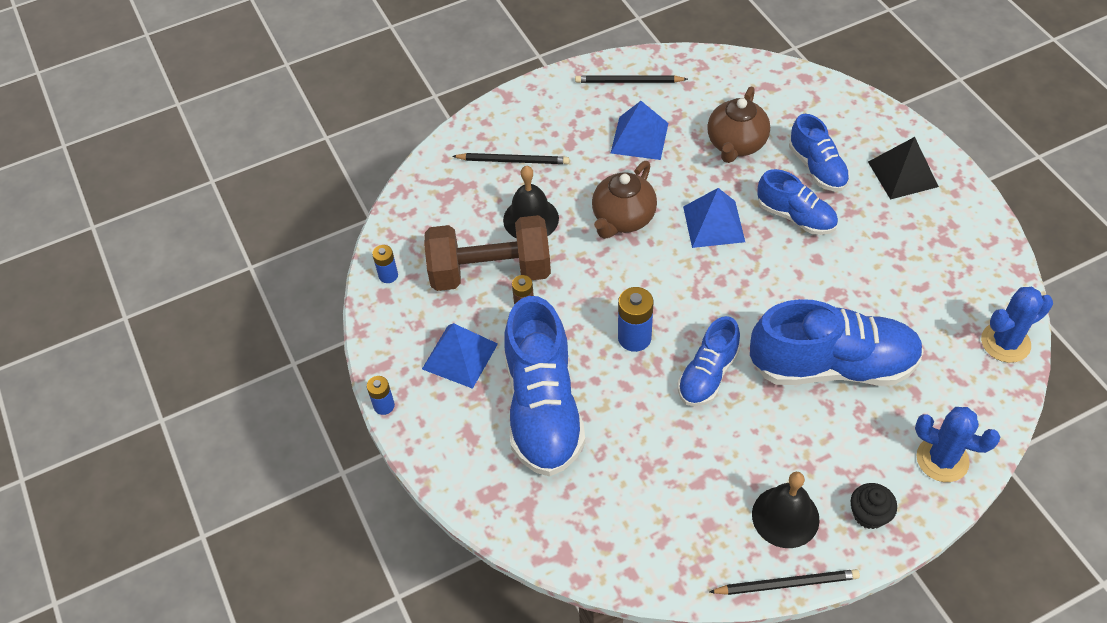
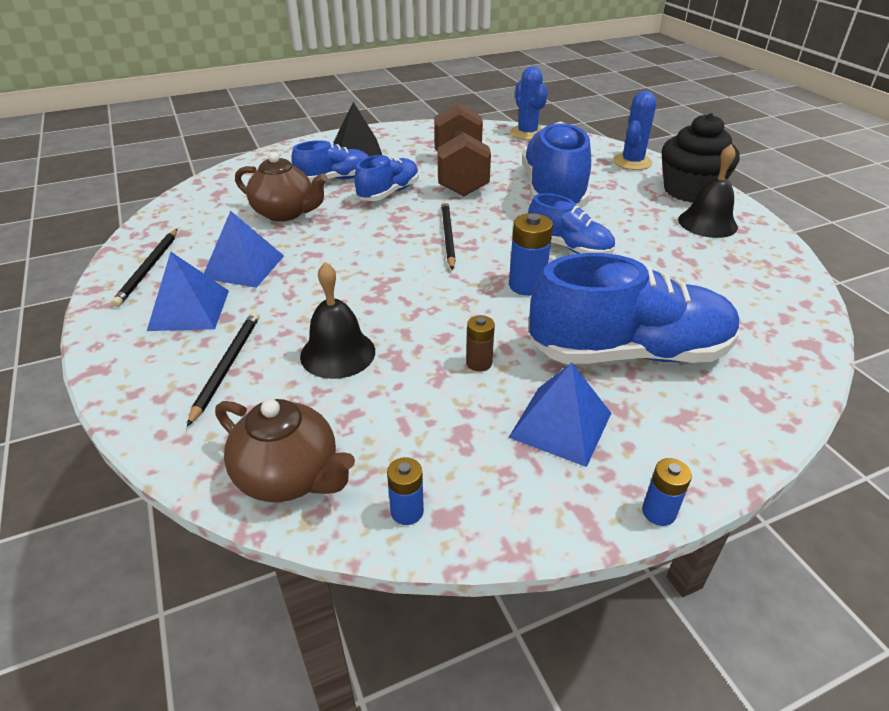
camera: 90 degrees left, 15 degrees down
(490, 272) = (419, 392): brown dumbbell -> brown dumbbell (460, 174)
(623, 218) = (360, 284): brown teapot -> brown teapot (289, 476)
(713, 224) = (385, 232): blue pyramid -> blue pyramid (189, 310)
(787, 584) = (770, 227): black pencil -> black pencil (448, 236)
(869, 514) = (690, 191): black cupcake -> black cupcake, size x2.02

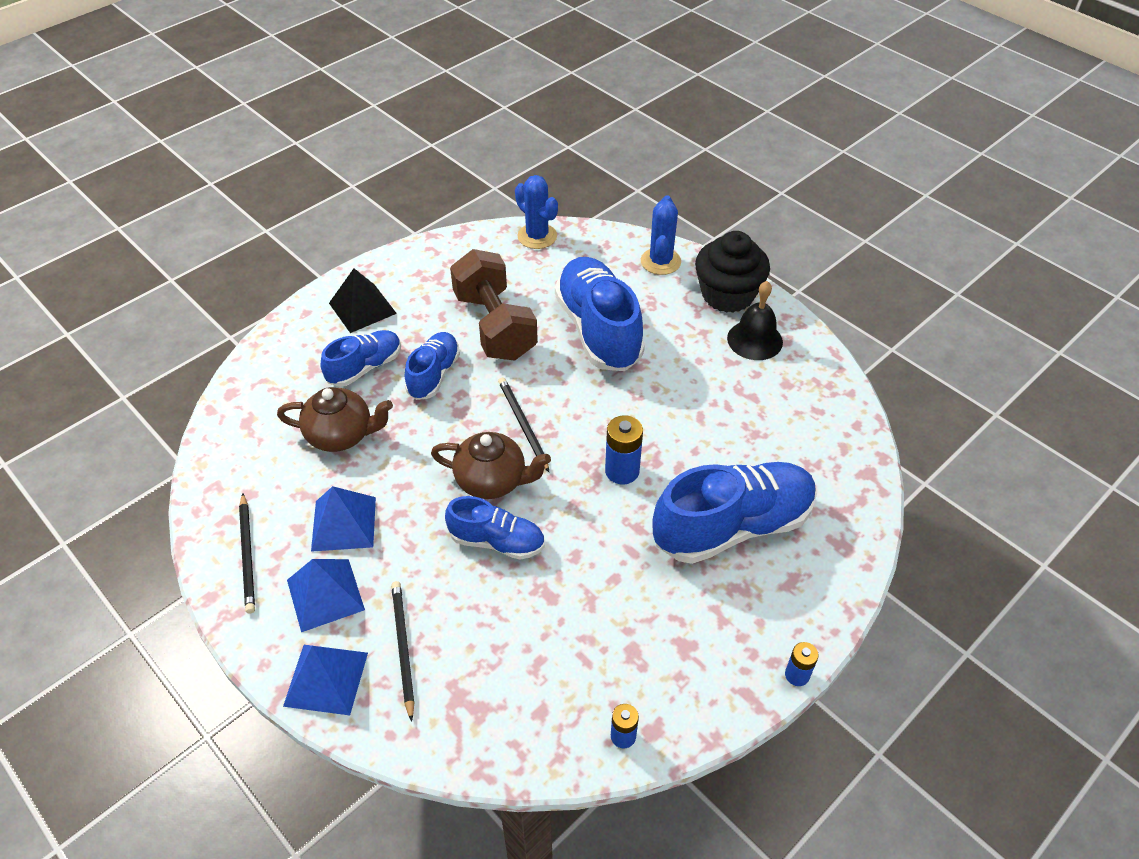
camera: 20 degrees left, 10 degrees up
(289, 476) = (520, 737): brown teapot -> brown teapot (492, 481)
(338, 353) = (493, 602): black bell -> none
(479, 363) = (617, 576): brown battery -> none
(560, 425) = (704, 619): blue pyramid -> blue pyramid (326, 679)
(569, 247) = (641, 409): blue shoe -> blue shoe (497, 541)

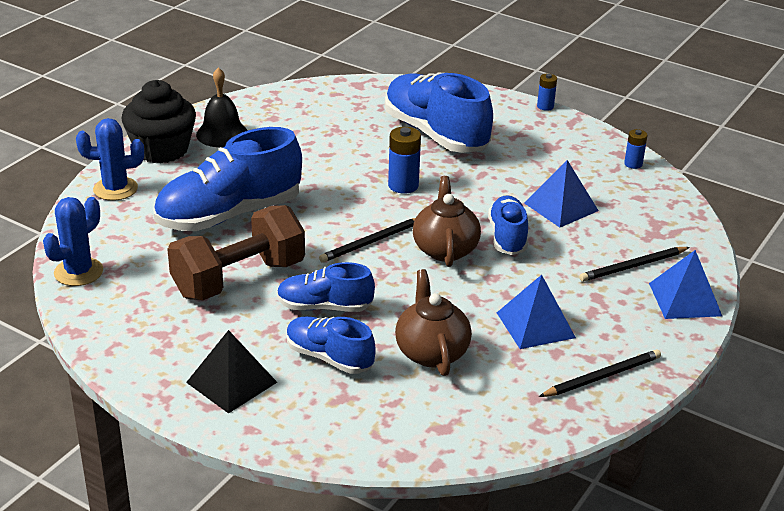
camera: 105 degrees left, 15 degrees down
(325, 594) = (613, 318): blue pyramid -> blue pyramid (561, 207)

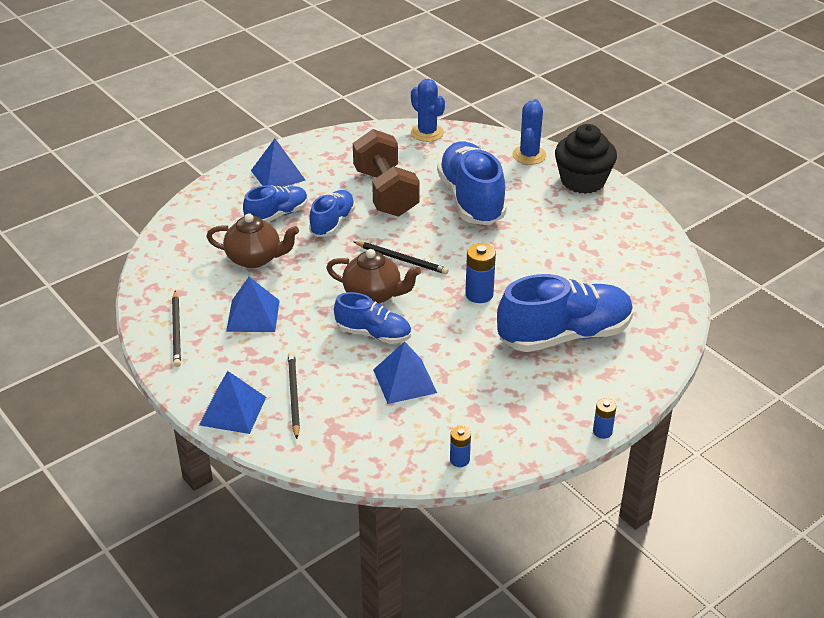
camera: 110 degrees right, 5 degrees up
(222, 134) = (601, 213): black bell -> none
(231, 382) = (278, 175): black pyramid -> blue pyramid
(371, 242) = (402, 259): black pencil -> black pencil turned 135 degrees clockwise

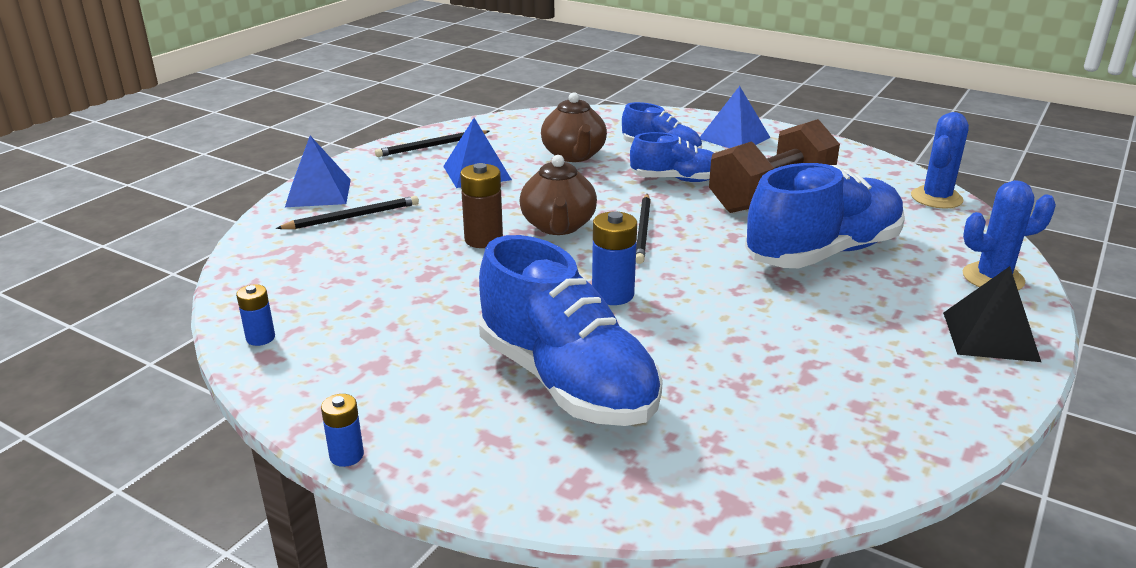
camera: 70 degrees right, 10 degrees down
(373, 334) = (483, 239): blue shoe -> brown battery
(404, 381) = (403, 274): blue pyramid -> none
(582, 181) = (990, 336): black cupcake -> black pyramid

